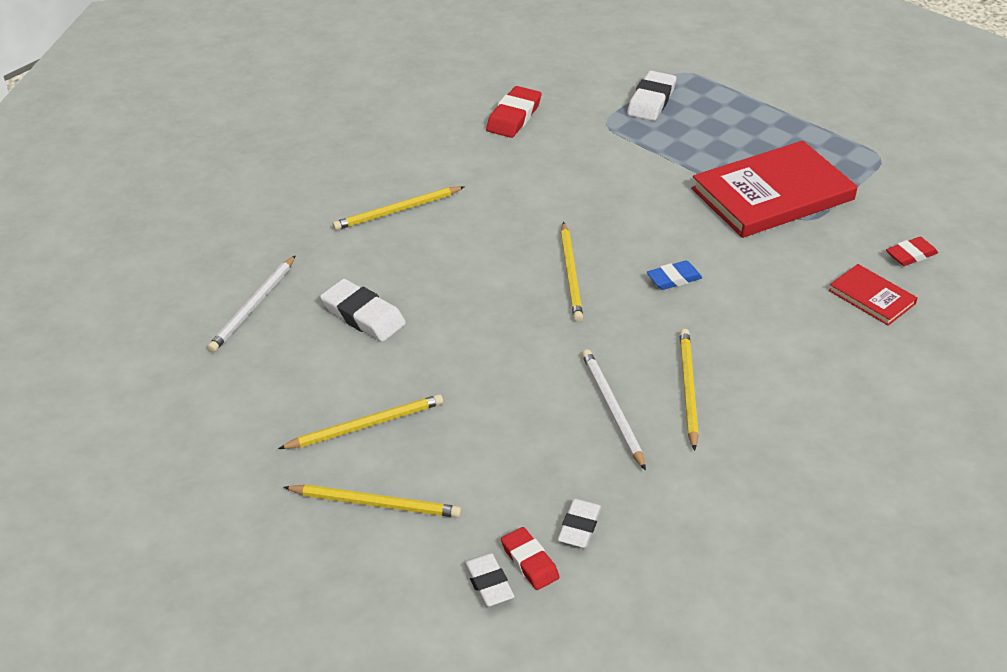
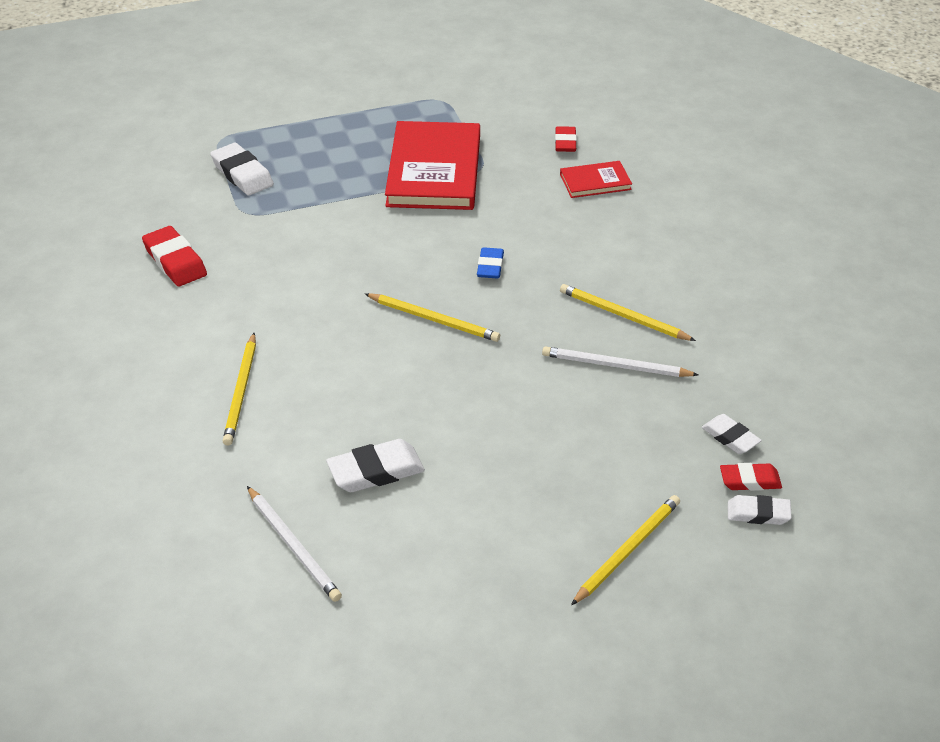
camera: 60 degrees left, 0 degrees up
(366, 425) = (526, 522): yellow pencil -> none

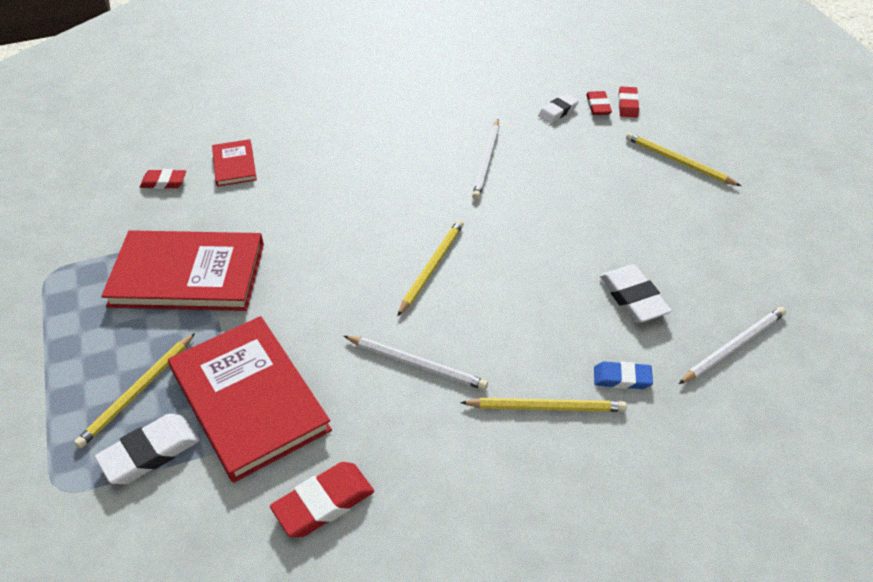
camera: 90 degrees left, 5 degrees up
(284, 216) = (249, 399): none -> red book
(307, 310) = (417, 364): none -> white pencil
(490, 266) = (354, 232): blue eraser -> blue eraser (622, 378)
(623, 316) = (425, 155): yellow pencil -> yellow pencil (137, 392)
(758, 513) = (628, 105): white eraser -> red eraser

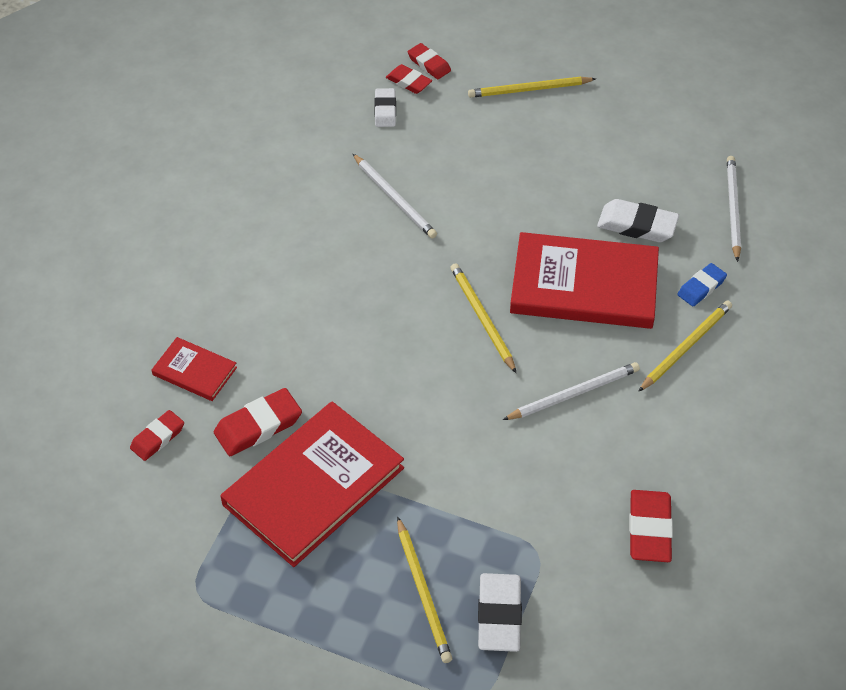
camera: 50 degrees left, 5 degrees up
(216, 218) = (258, 426): none -> red eraser
(249, 399) = (506, 521): red book -> red book (584, 285)

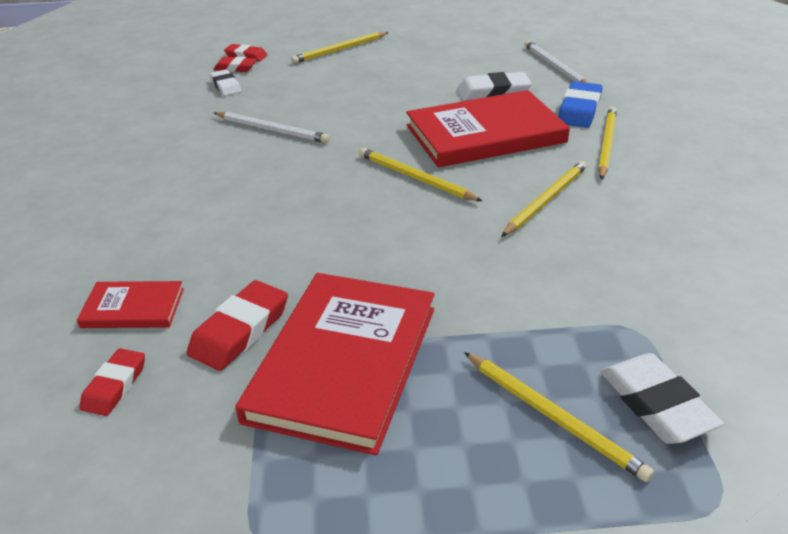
camera: 25 degrees left, 15 degrees down
(574, 394) = (546, 200): white pencil -> yellow pencil
(649, 529) = (717, 271): red eraser -> none
(701, 287) = (579, 110): blue eraser -> blue eraser, size x1.54

